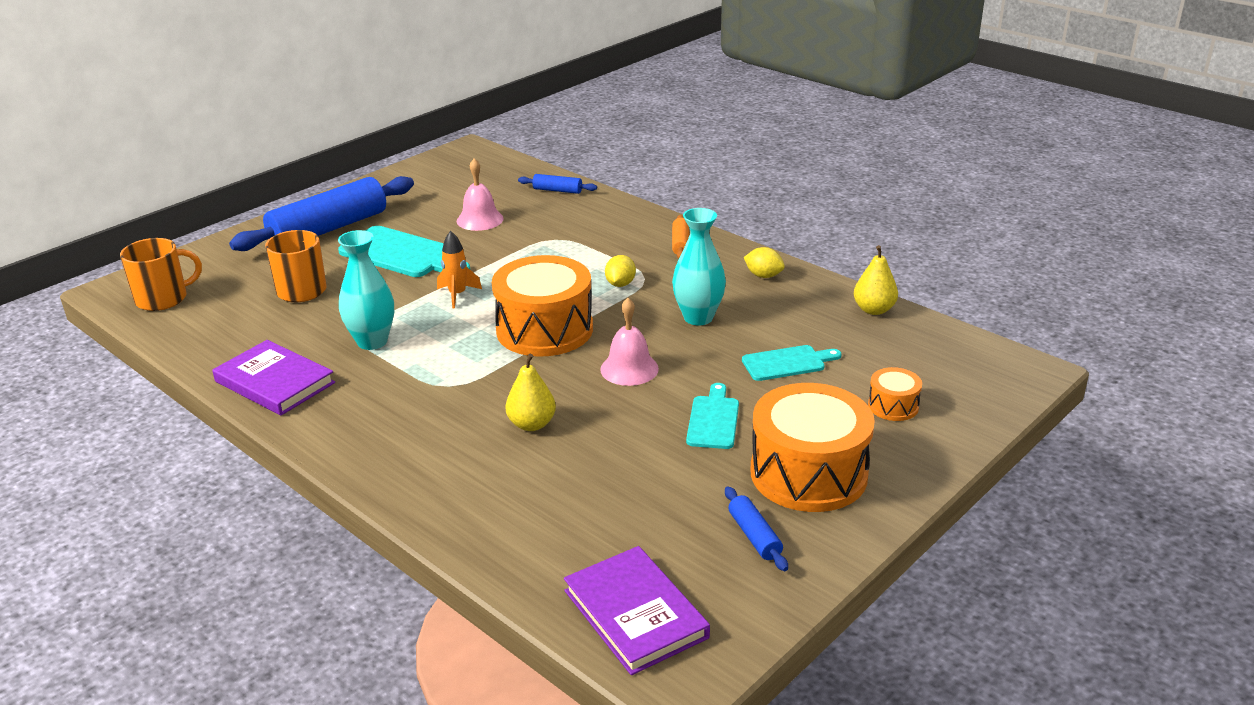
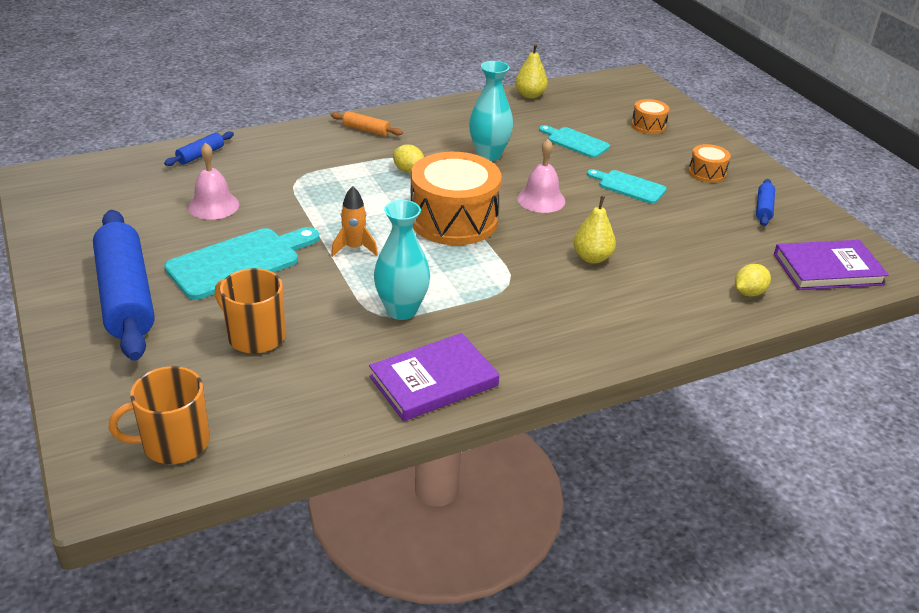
camera: 70 degrees left, 5 degrees up
(163, 299) = (174, 443): orange mug -> orange mug turned 105 degrees counterclockwise
(754, 536) = (763, 208): blue rolling pin -> blue rolling pin turned 75 degrees counterclockwise
(763, 276) = (449, 115): yellow lemon -> yellow lemon (748, 293)
(787, 363) = (575, 142): turquoise cutting board -> turquoise cutting board turned 60 degrees counterclockwise
(808, 473) = (707, 173): orange drum -> orange drum, size x0.46

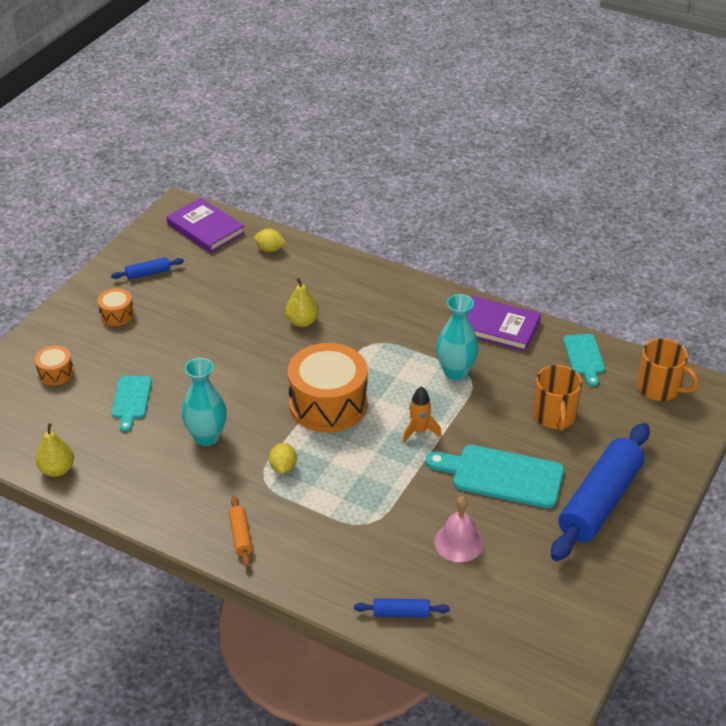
camera: 125 degrees left, 5 degrees up
(541, 199) = (250, 376): pink bell -> none
(629, 186) = (181, 343): turquoise cutting board -> turquoise cutting board (584, 357)

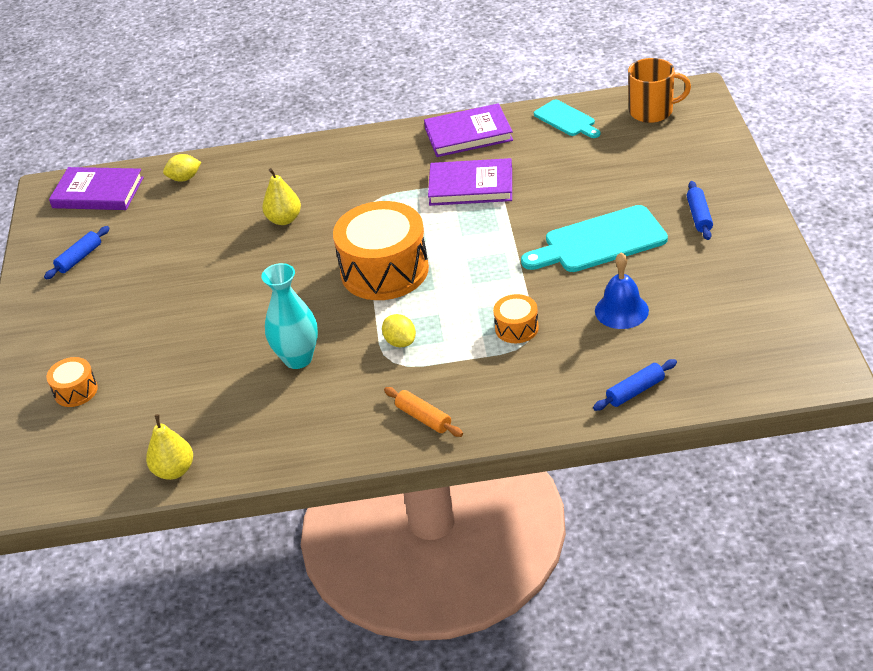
camera: 30 degrees left, 0 degrees up
(117, 314) = (85, 308): orange drum -> orange drum (516, 328)
(131, 400) = (185, 370): turquoise cutting board -> none
(419, 431) = (491, 247): orange rocket -> none
(455, 372) = (471, 186): turquoise vase -> purple book
(459, 542) = (621, 310): pink bell -> blue bell
(554, 416) = (592, 175): orange mug -> none
(599, 501) = (699, 216): blue rolling pin -> blue rolling pin, size x0.43

